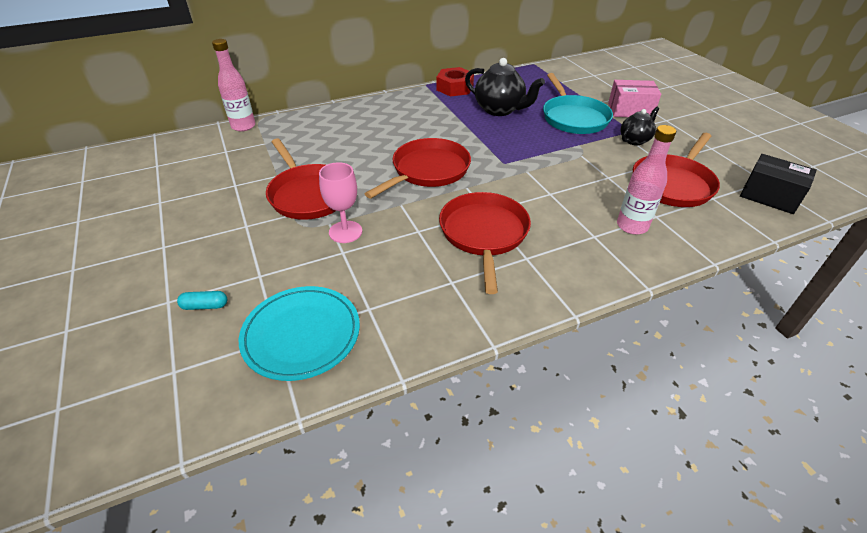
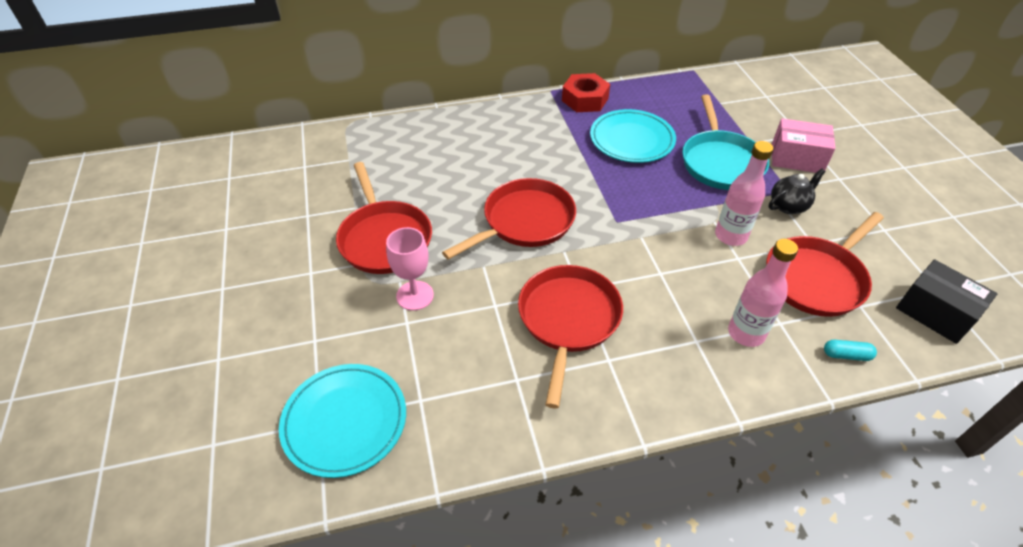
camera: 10 degrees right, 5 degrees up
(205, 306) = (254, 370): turquoise capsule -> turquoise capsule (846, 355)
(243, 126) = (329, 132): pink bottle -> pink bottle (730, 236)
(499, 110) = (632, 140): black teapot -> turquoise plate

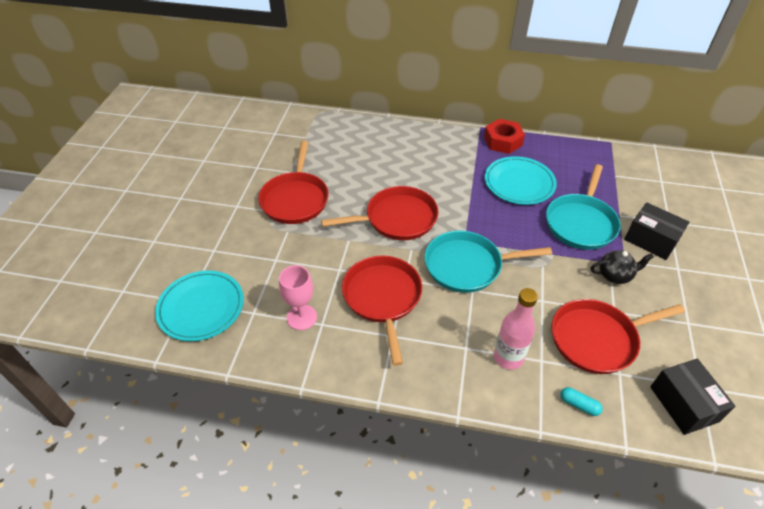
camera: 25 degrees right, 0 degrees up
(415, 295) = (291, 244): pink goblet -> pink goblet (301, 317)
(568, 319) = (382, 298): red pan -> red pan turned 45 degrees counterclockwise
(637, 248) = (467, 266): none -> turquoise pan
(730, 236) = (548, 282): pink bottle -> none
(796, 158) = (651, 240): pink box -> black box

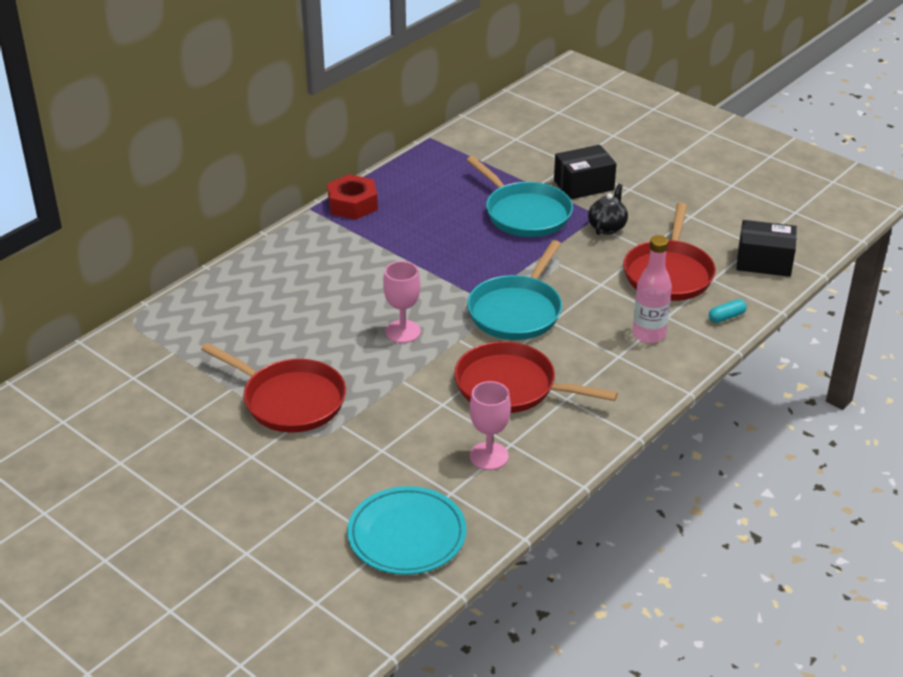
camera: 60 degrees left, 10 degrees down
(397, 219) = (403, 331): red pan -> pink goblet
(519, 183) = (431, 224): turquoise plate -> none

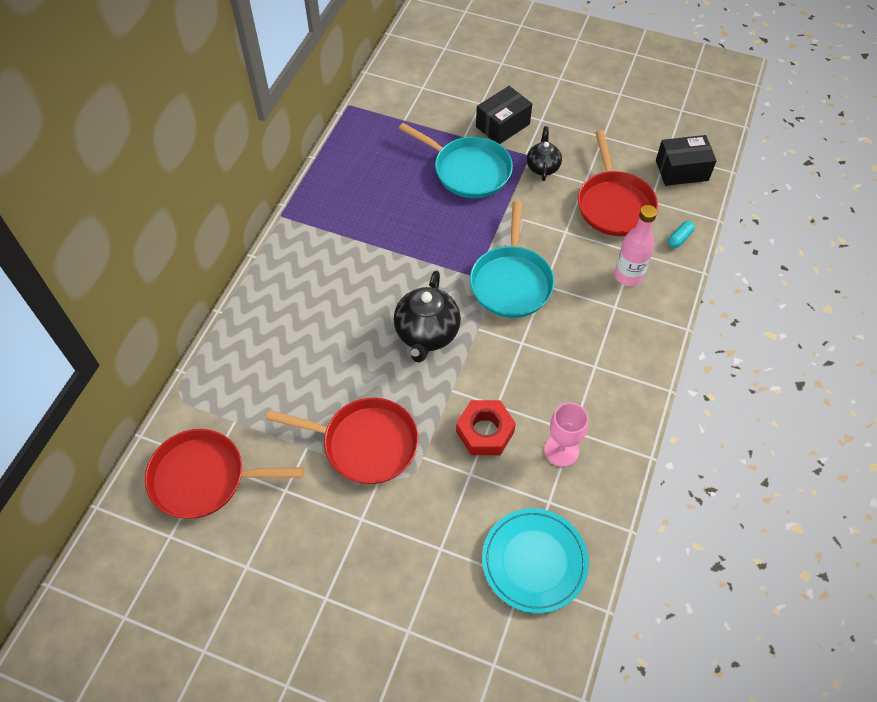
camera: 20 degrees left, 20 degrees up
(352, 204) = (316, 200): red nut -> red nut (485, 432)
(403, 331) = (427, 334): pink goblet -> black teapot
(510, 386) = (544, 367): red pan -> red pan (203, 478)

